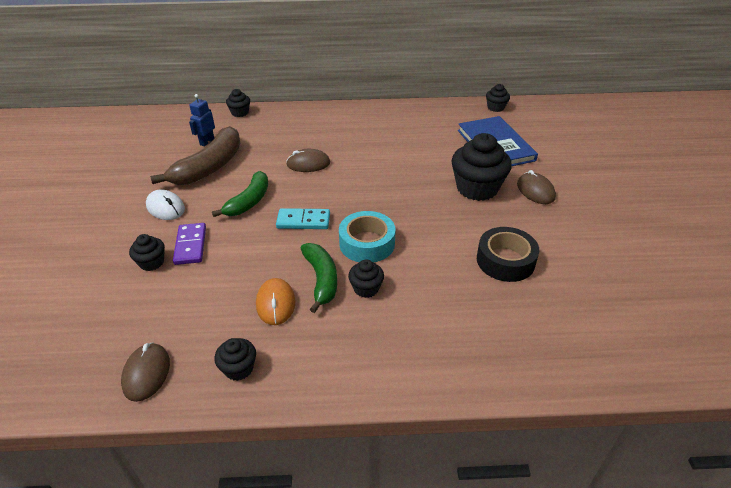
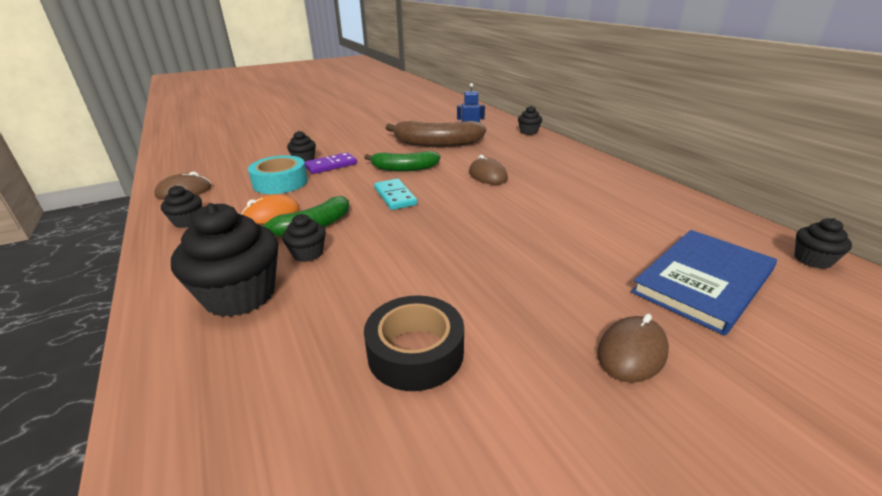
camera: 65 degrees right, 10 degrees down
(165, 207) = (371, 146): white mouse -> none
(367, 243) = (382, 236): turquoise tape -> turquoise tape (280, 182)
(477, 188) = (566, 288): black cupcake -> black cupcake (240, 295)

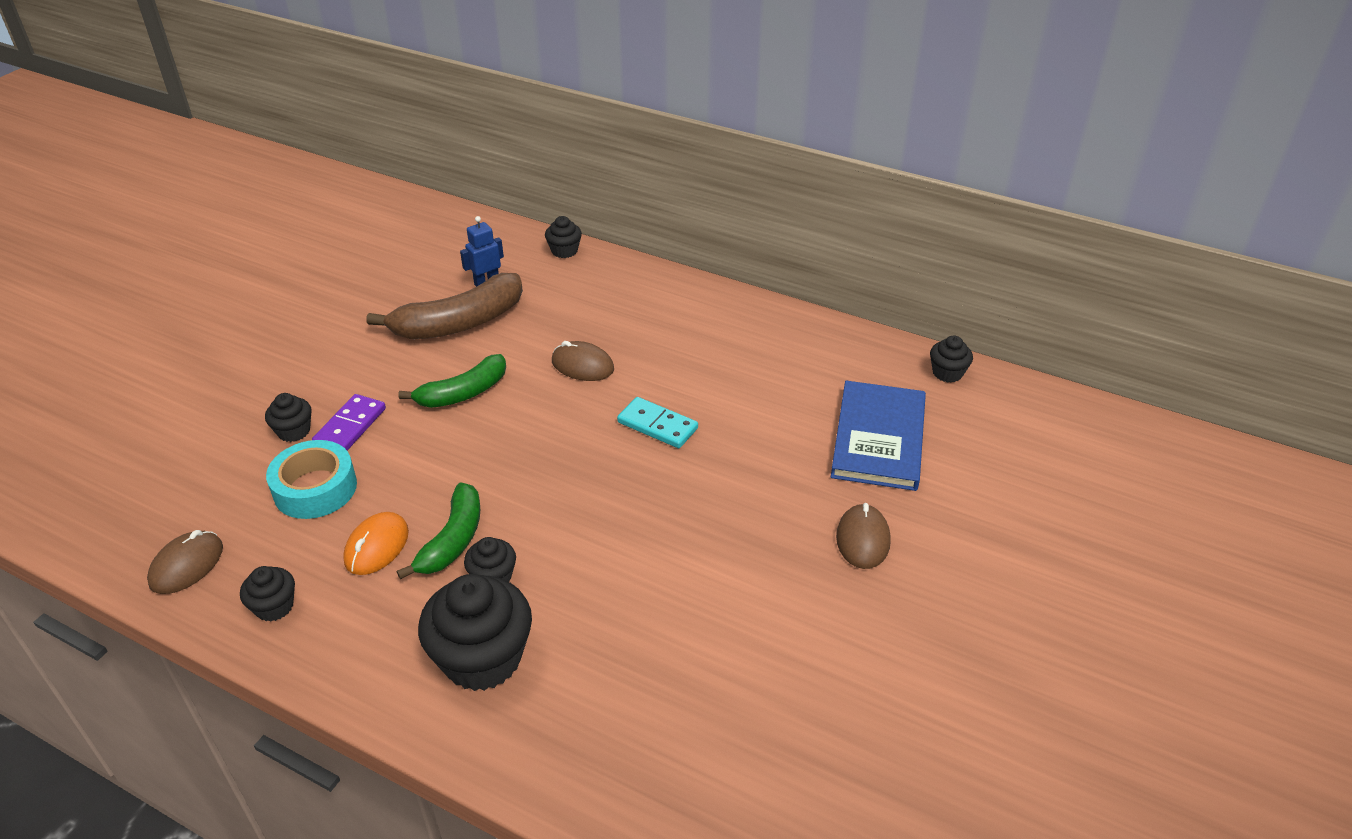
camera: 35 degrees left, 10 degrees up
(395, 196) = (502, 449): turquoise domino -> turquoise domino (657, 425)
(415, 352) = (706, 625): black tape -> none

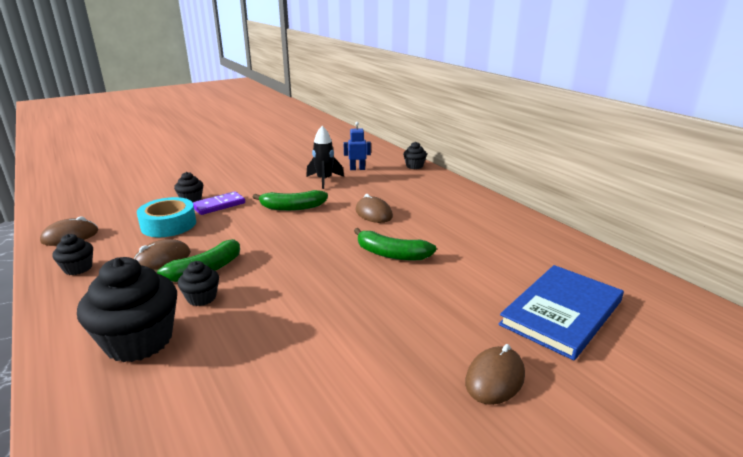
camera: 30 degrees right, 15 degrees down
(377, 546) = (162, 259): orange mouse -> brown mouse
(459, 323) = (324, 180): brown banana -> black rocket
(657, 425) = (391, 254): turquoise domino -> green banana
(947, 373) = (657, 289): black cupcake -> none

